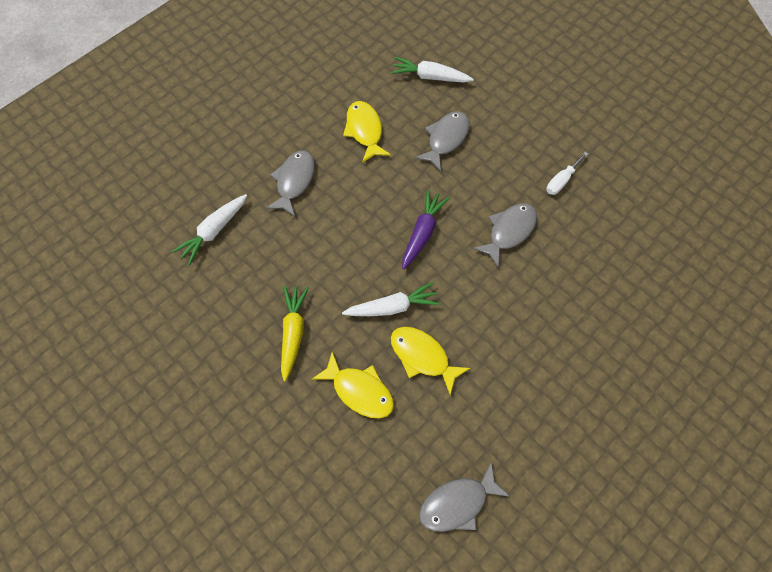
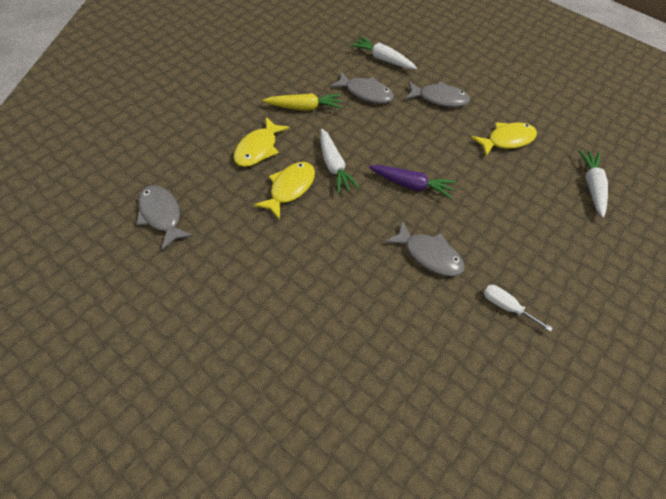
camera: 80 degrees right, 10 degrees down
(446, 139) = (521, 201): grey fish -> grey fish (365, 93)

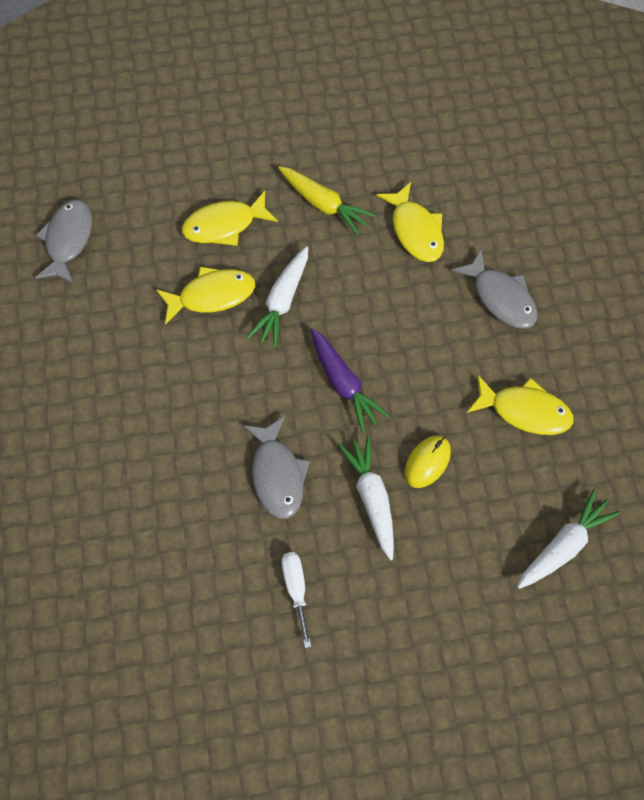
camera: 45 degrees right, 10 degrees up
(365, 93) = (415, 230): grey fish -> yellow fish
(382, 59) = (487, 194): white carrot -> white carrot (371, 497)
(493, 193) = (427, 462): none -> yellow mouse

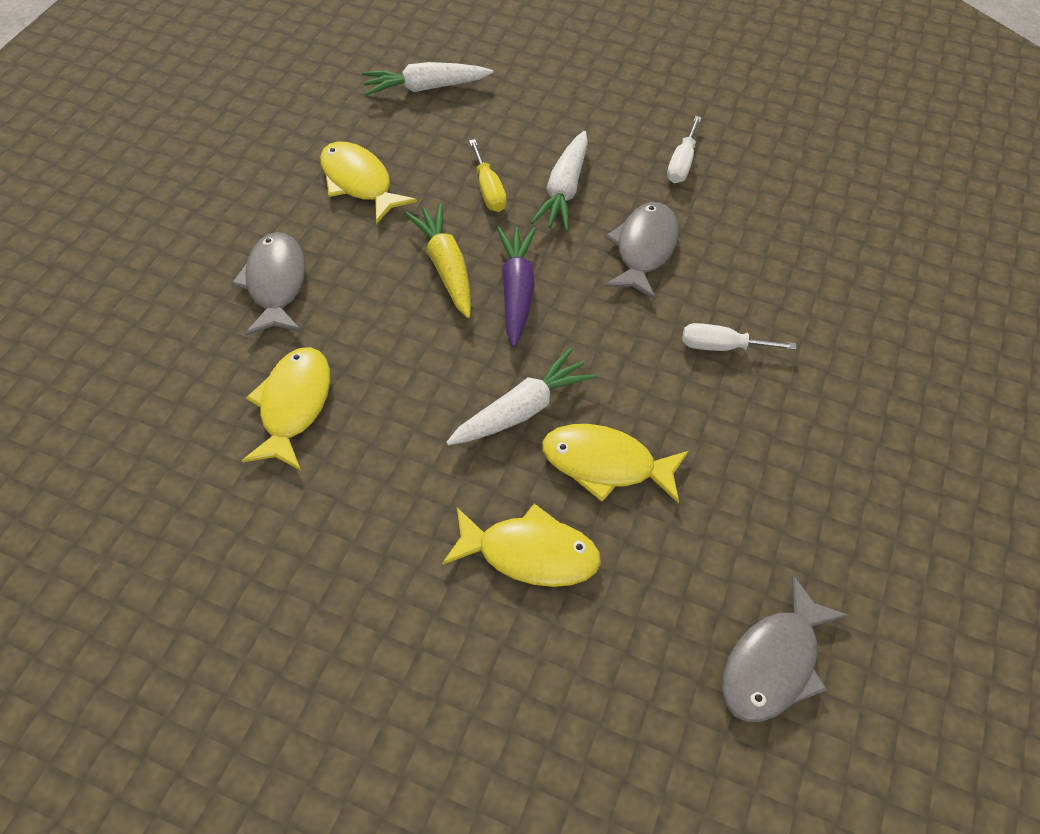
camera: 150 degrees left, 10 degrees down
(180, 420) = (721, 346): none -> white screwdriver
(324, 205) = (375, 505): yellow carrot -> yellow carrot (446, 266)
(427, 462) = (488, 190): yellow mouse -> yellow screwdriver

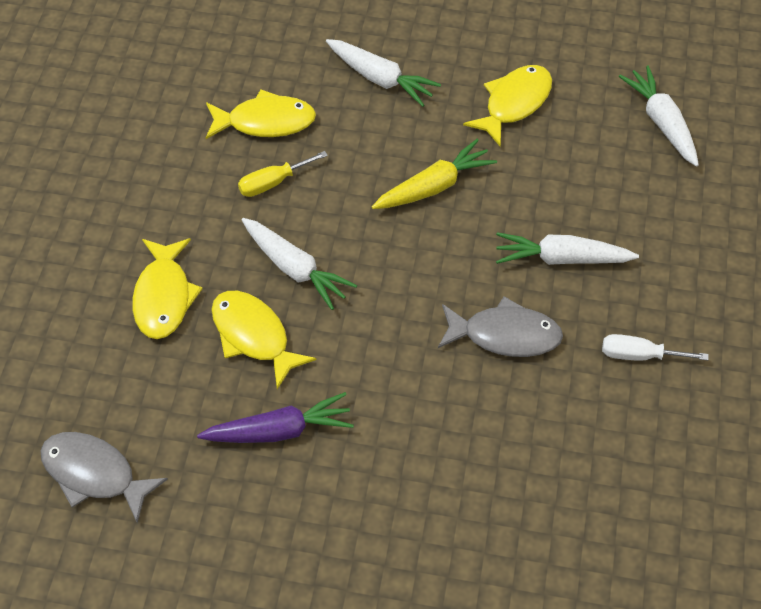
camera: 80 degrees right, 0 degrees up
(276, 284) = (381, 79): grey fish -> white carrot
(488, 190) = (539, 199): yellow screwdriver -> yellow screwdriver (273, 183)
(516, 290) = (422, 242): purple carrot -> purple carrot (280, 430)
(605, 464) = (254, 336): yellow fish -> yellow fish turned 45 degrees counterclockwise
(721, 346) = (402, 412): white screwdriver -> none

